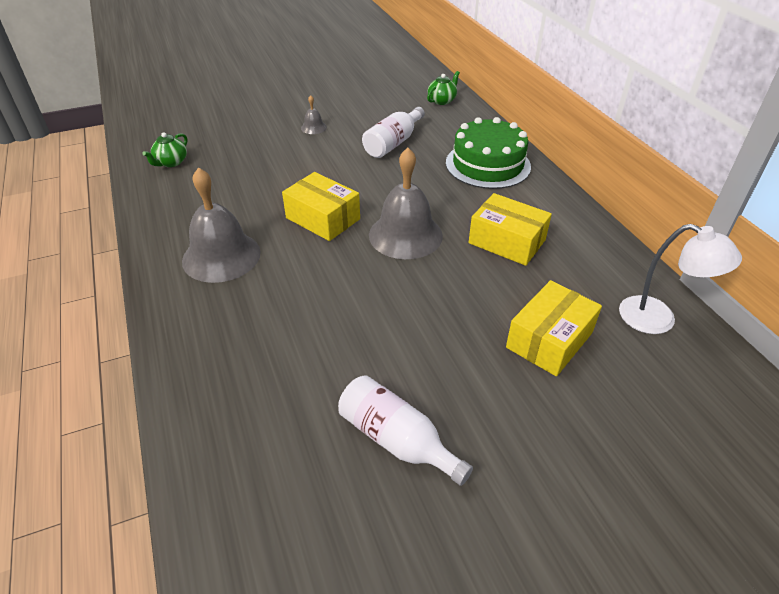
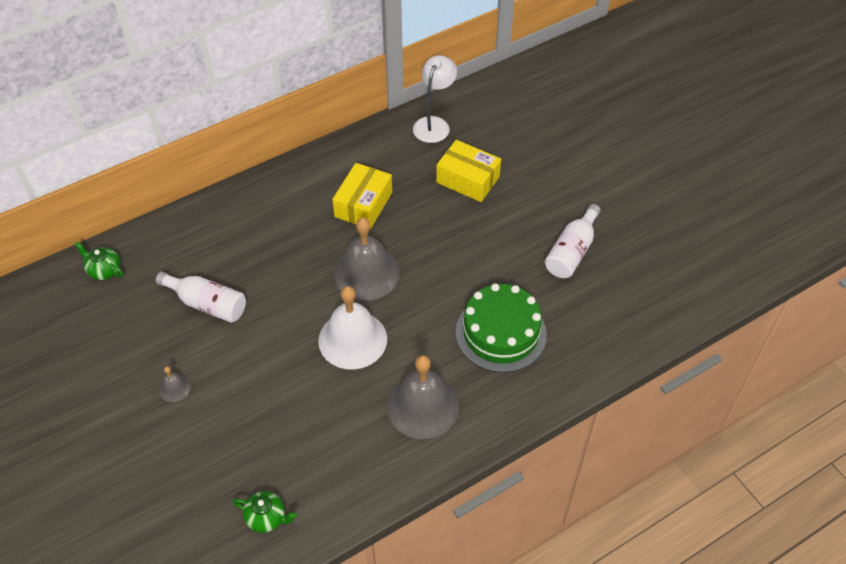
camera: 100 degrees left, 10 degrees up
(323, 218) = (352, 339): yellow box -> white bell
(488, 164) = (244, 222): green cake -> green cake (501, 333)

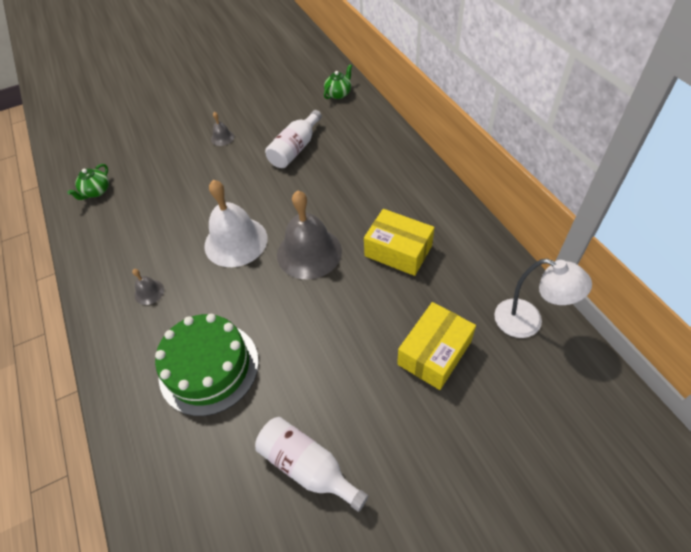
camera: 100 degrees right, 0 degrees up
(422, 406) = (149, 292): grey bell -> grey bell, size x0.44

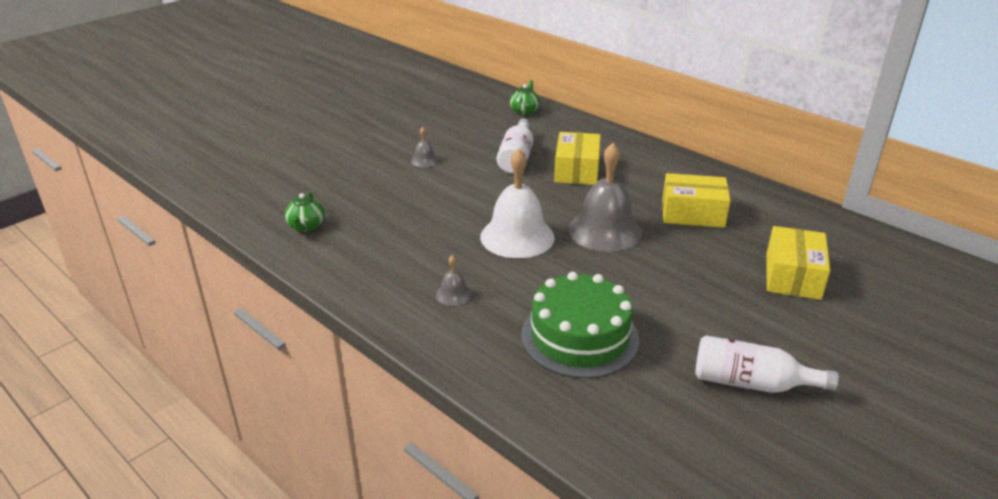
camera: 25 degrees left, 20 degrees down
(334, 175) = (576, 170): none -> yellow box
(528, 322) = (853, 239): white lamp -> none

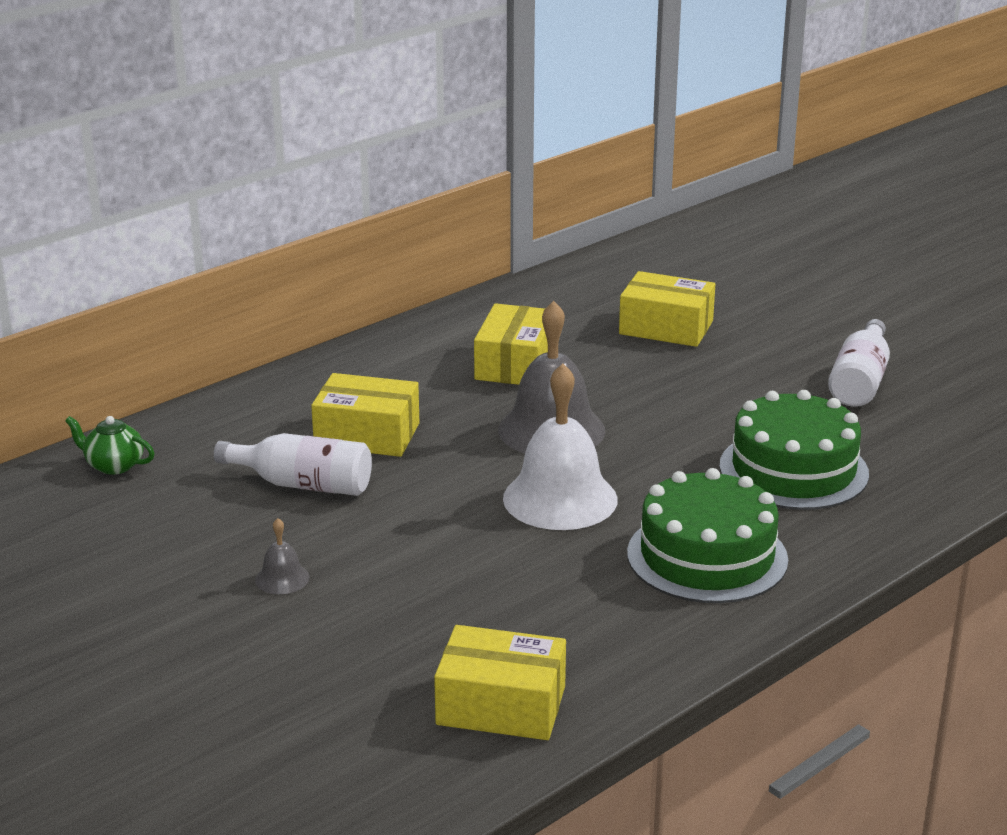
camera: 85 degrees left, 5 degrees down
(306, 226) = (501, 705): green teapot -> yellow box
(453, 294) = (707, 556): grey bell -> green cake

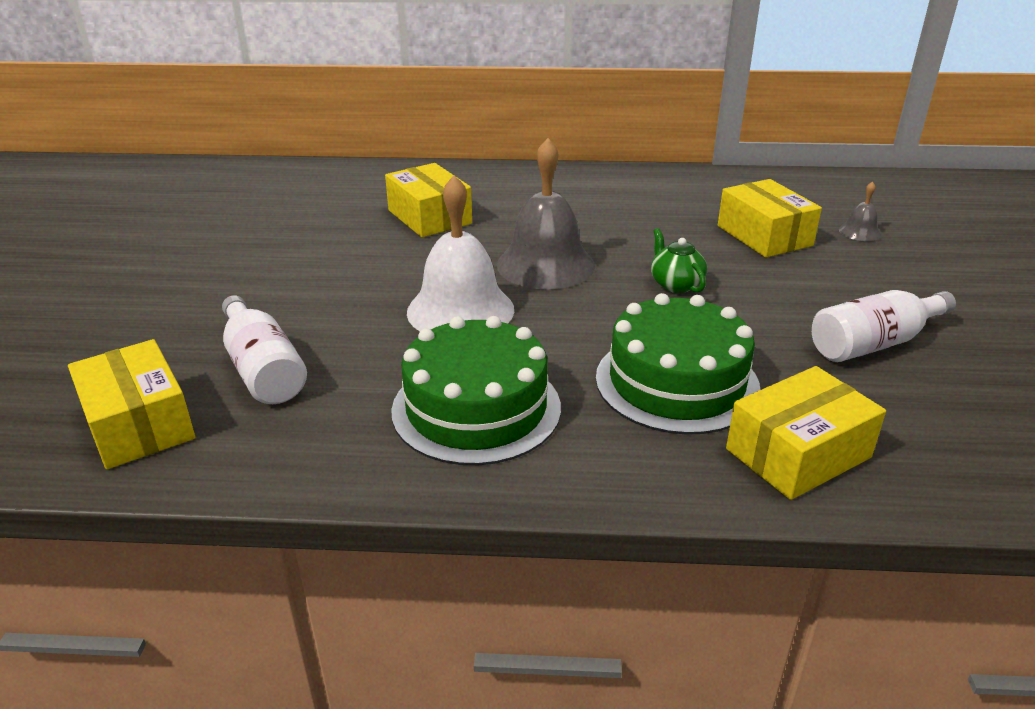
camera: 45 degrees right, 5 degrees up
(113, 465) = (279, 176): green teapot -> green teapot (675, 284)
(282, 578) = (217, 272): grey bell -> grey bell (859, 232)
(303, 484) = (339, 227): white bottle -> white bottle (263, 369)
(515, 364) = (604, 215): yellow box -> yellow box (798, 453)

